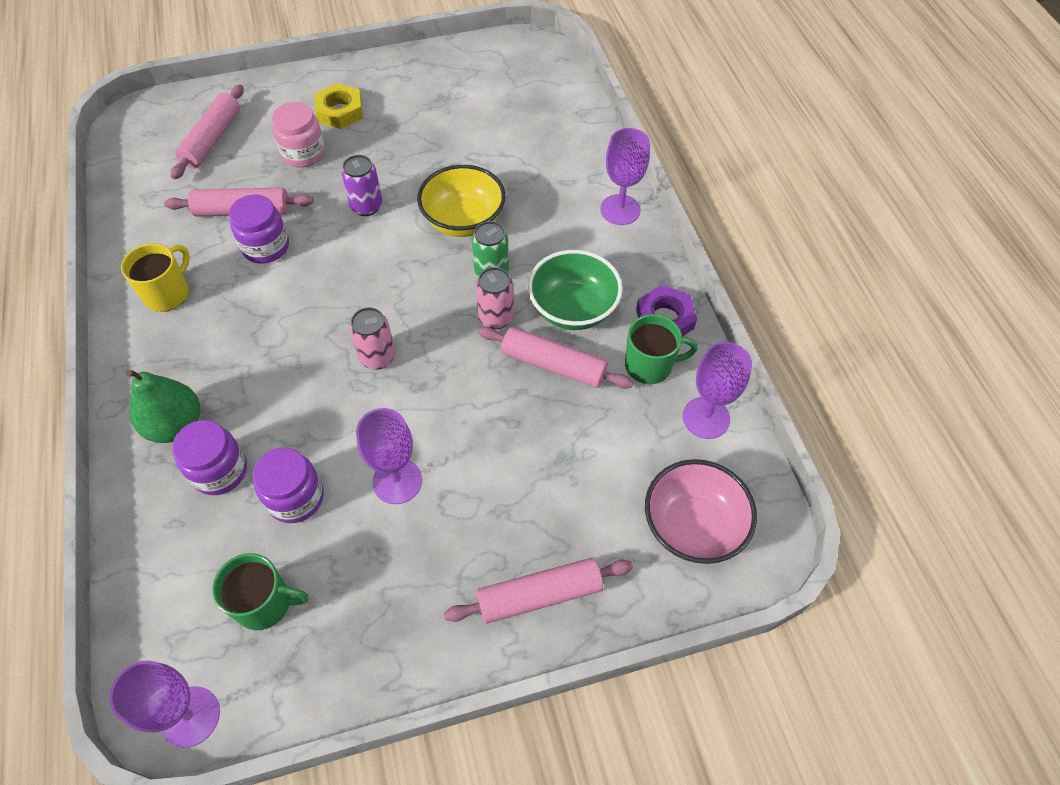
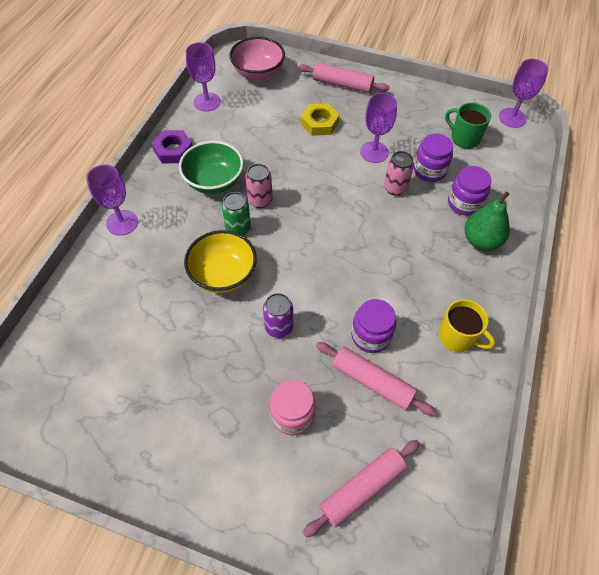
camera: 145 degrees left, 0 degrees up
(168, 293) = (457, 337): yellow mug -> yellow mug turned 120 degrees counterclockwise
(340, 111) = (231, 448): yellow nut -> yellow nut (319, 123)
(377, 357) = (344, 216): pink can -> pink can (395, 188)
(553, 365) = (253, 160): pink rolling pin -> none
(650, 365) = (206, 134): green mug -> none

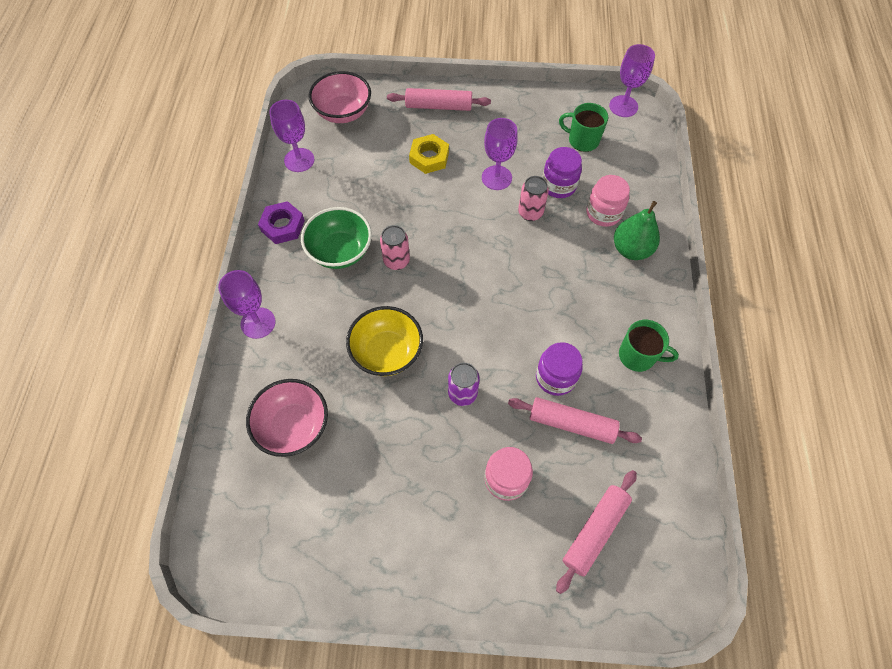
camera: 15 degrees left, 5 degrees up
(118, 316) = (294, 426): none -> pink bowl
(238, 228) = (384, 298): green can -> none
(457, 337) = (638, 356): yellow mug -> green mug
(464, 203) = (603, 213): purple jar -> pink jar

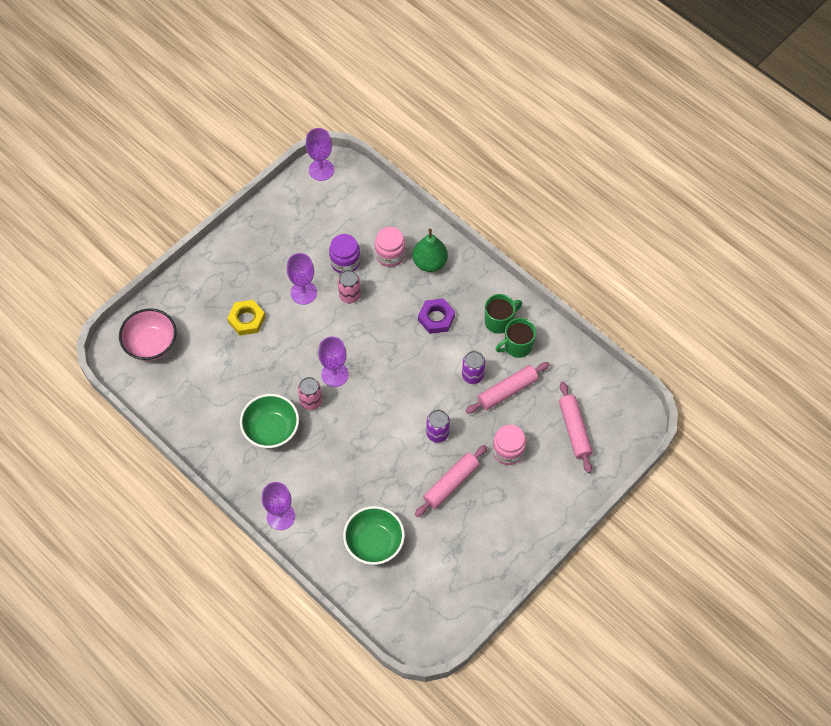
camera: 50 degrees left, 0 degrees up
(282, 226) = (216, 451): purple nut -> purple nut (436, 318)
(294, 426) = (374, 543): pink bowl -> green bowl
(299, 160) = (167, 402): purple goblet -> purple goblet (334, 374)
(387, 352) = (372, 455): yellow bowl -> none
(438, 106) = (207, 279): pink rolling pin -> pink rolling pin (451, 483)
(555, 377) = (472, 375): purple jar -> purple can
(582, 140) = (324, 218): green mug -> green mug (517, 346)

